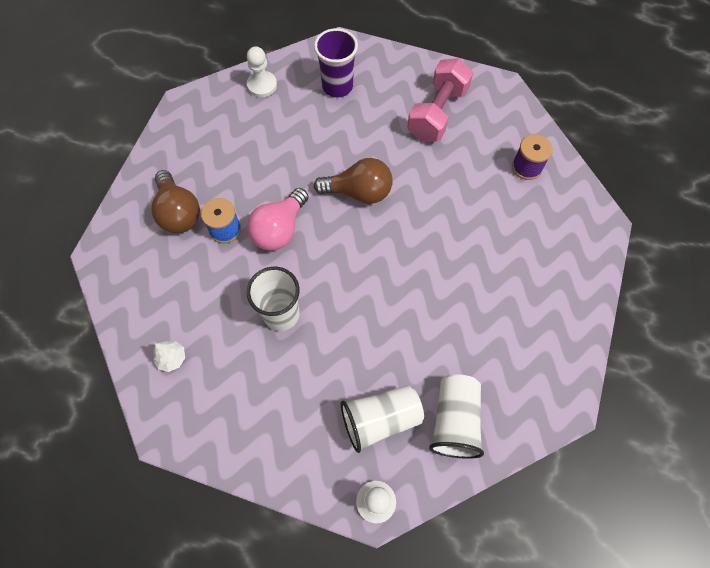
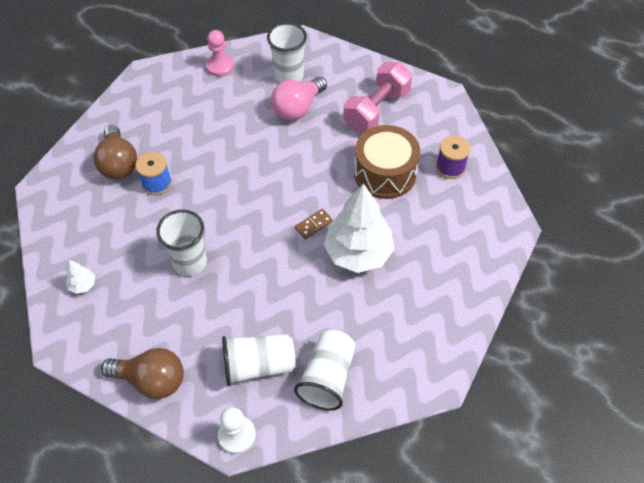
camera: 10 degrees right, 10 degrees down
(262, 85) = (220, 66): white pawn -> pink pawn
(279, 229) = (206, 190): pink light bulb -> pink light bulb (297, 108)
(337, 86) = (289, 75): purple cup -> white cup
(359, 192) = (286, 168): brown light bulb -> brown light bulb (151, 380)
(401, 252) = (313, 225): none -> brown domino
(455, 276) = (358, 253): none -> white tree
(462, 183) = (385, 173): none -> brown drum

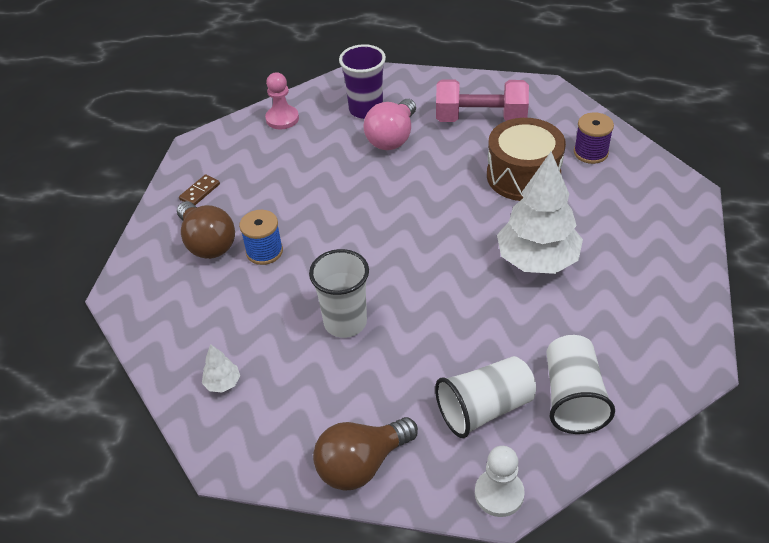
camera: 15 degrees left, 10 degrees down
(151, 380) = (361, 464): brown light bulb -> brown light bulb turned 150 degrees clockwise
(289, 75) = (366, 109): white cup -> purple cup
(313, 225) = (471, 246): brown domino -> brown domino (200, 192)
(376, 110) = (480, 119): pink dumbbell -> pink dumbbell turned 75 degrees clockwise

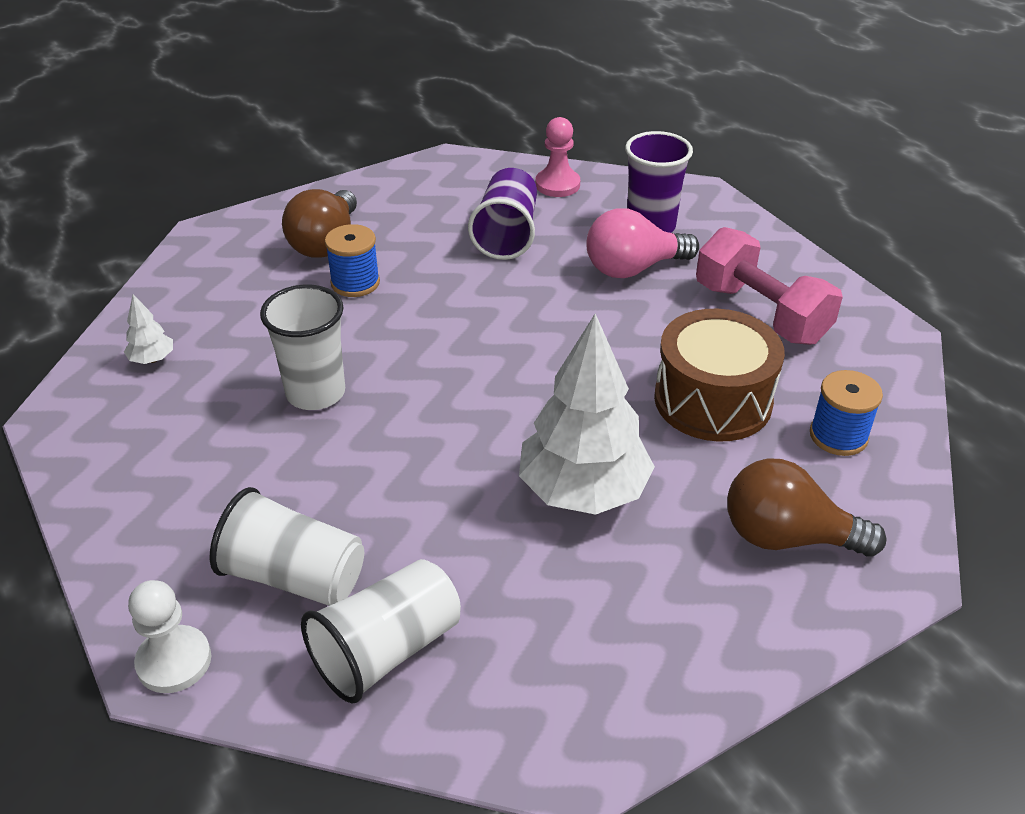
camera: 45 degrees right, 5 degrees down
(200, 192) = (388, 199): brown domino -> none
(301, 165) = (507, 234): none -> purple cup
(361, 464) = (127, 519): brown light bulb -> brown light bulb (787, 537)
(590, 153) = (838, 436): purple spool -> blue spool

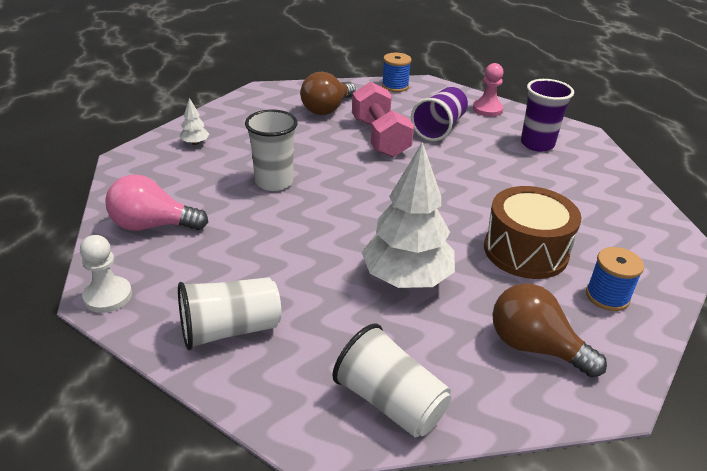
camera: 20 degrees right, 5 degrees down
(294, 576) = (201, 273): white cup -> white cup (390, 402)
(355, 283) = (331, 132): blue spool -> blue spool (395, 86)
(633, 268) = (512, 164): pink light bulb -> pink light bulb (152, 225)
(761, 313) = (588, 209): pink dumbbell -> pink dumbbell (380, 137)

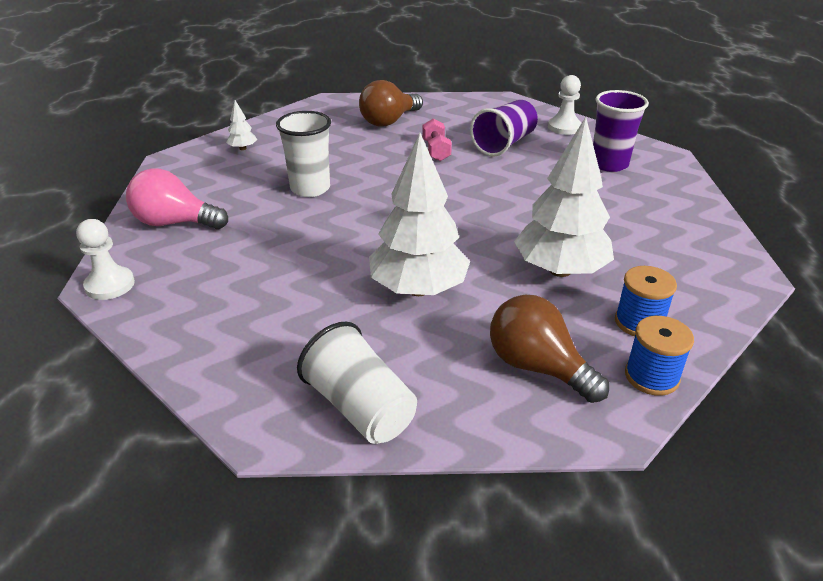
camera: 10 degrees right, 0 degrees up
(230, 330) = (218, 325): white cup -> none
(380, 137) = (436, 151): pink dumbbell -> pink dumbbell, size x0.54
(395, 86) = (469, 101): blue spool -> blue spool (651, 377)
(487, 109) = (564, 127): pink pawn -> white pawn
(525, 251) = (560, 270): brown drum -> white tree

